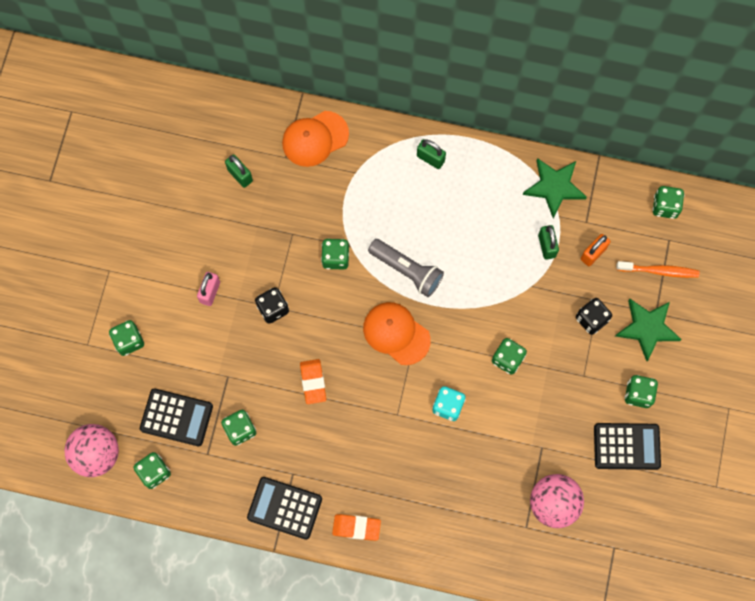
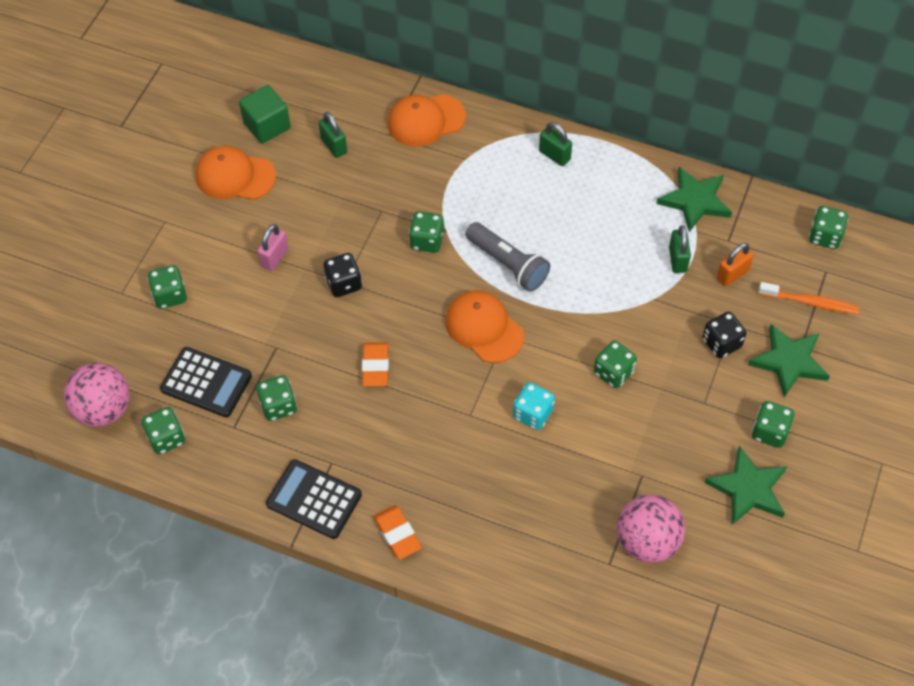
camera: 10 degrees right, 15 degrees down
(160, 217) = (235, 176): none -> orange cap
(178, 163) = (267, 125): none -> green cube
(356, 527) = (397, 534): orange eraser -> orange eraser turned 45 degrees clockwise
(626, 446) = (748, 488): black calculator -> green star

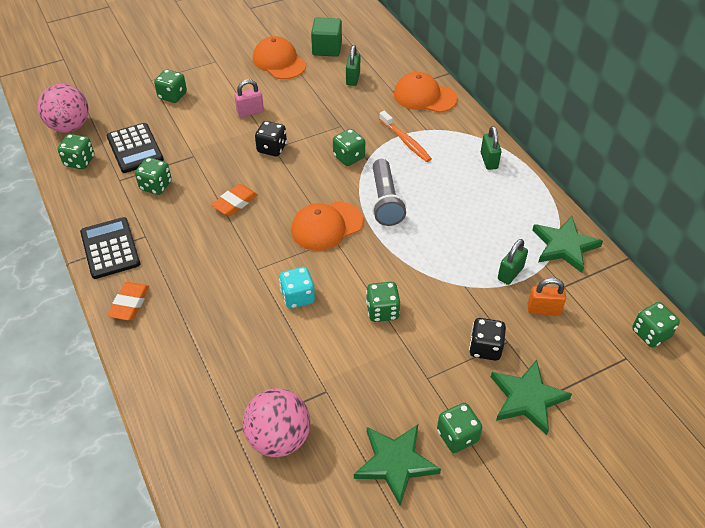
camera: 40 degrees right, 10 degrees down
(484, 328) = (326, 226): orange cap -> orange cap turned 120 degrees counterclockwise
(810, 302) = (590, 370): orange toothbrush -> orange toothbrush (405, 141)

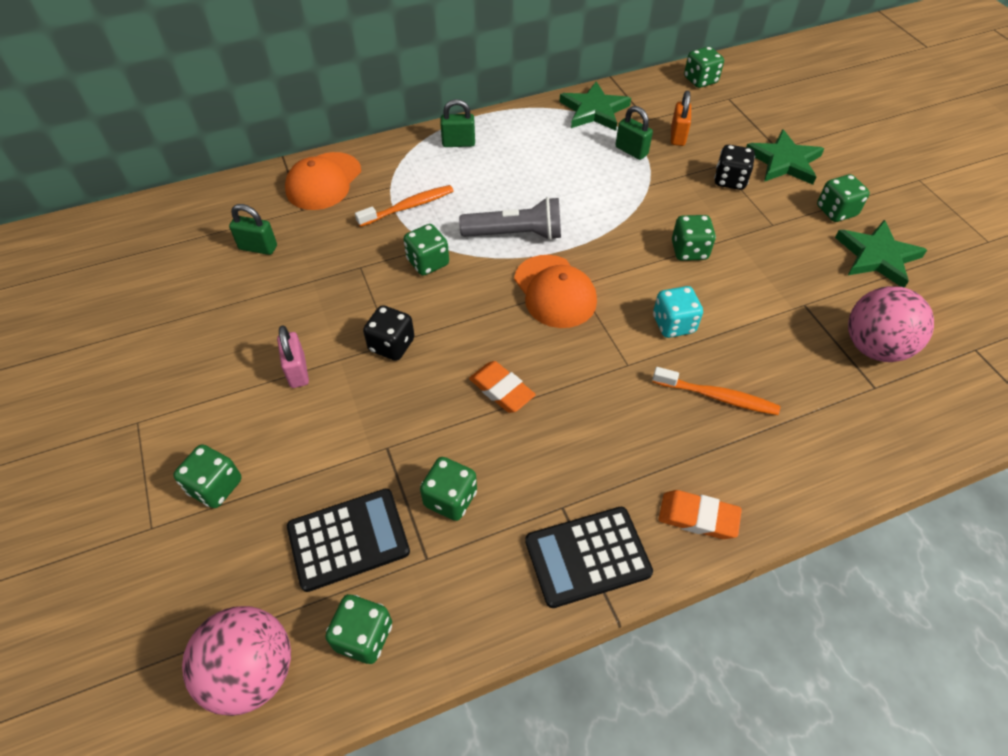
camera: 85 degrees left, 5 degrees up
(227, 321) = (717, 397): none -> orange toothbrush
(279, 62) = (179, 332): orange cap -> none
(327, 49) = (171, 272): green cube -> none

